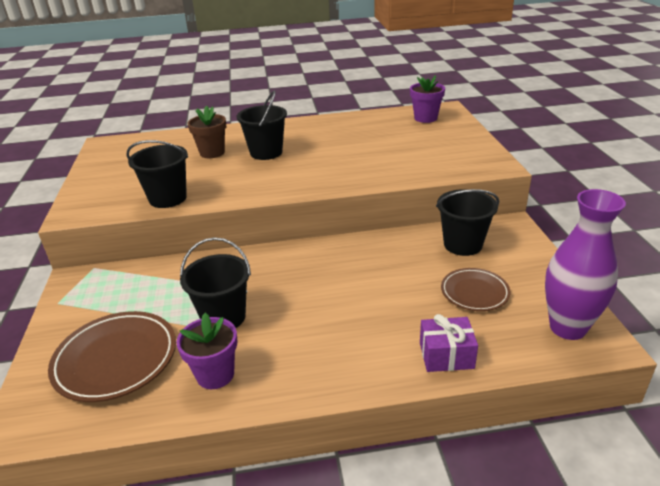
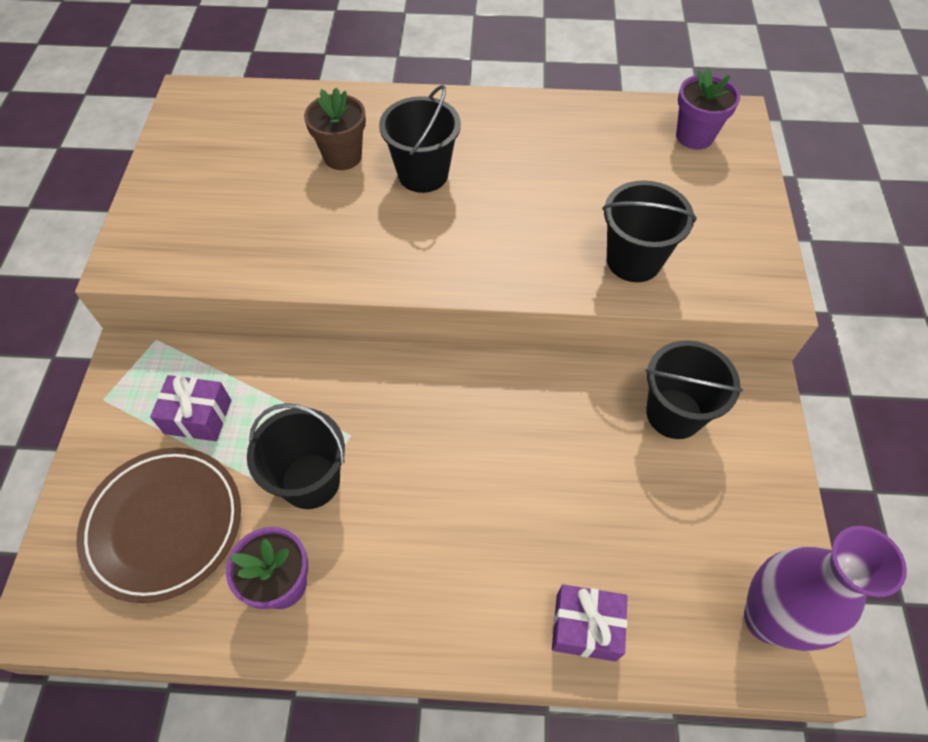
camera: 10 degrees right, 25 degrees up
(132, 299) = (198, 417): none -> purple gift
(168, 198) = (260, 256): black bucket -> black bucket (633, 260)
(474, 292) = (660, 517): brown plate -> none

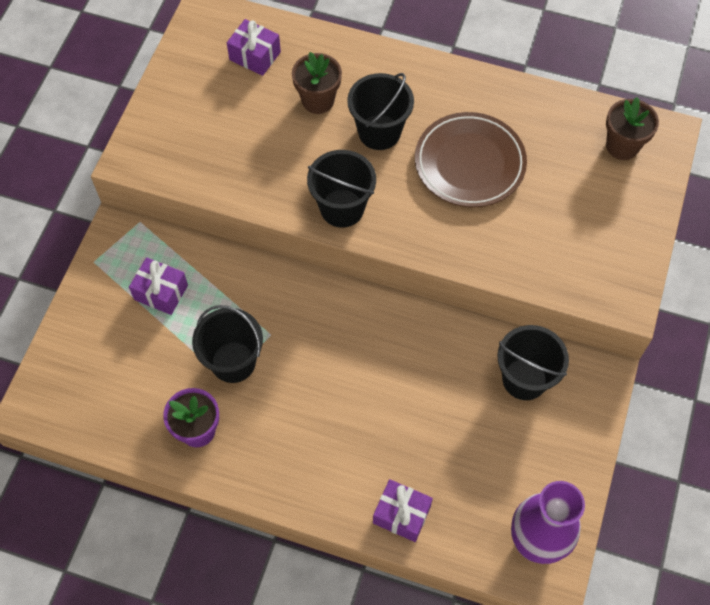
camera: 15 degrees right, 5 degrees up
(164, 525) = (123, 368): brown plate -> brown plate (469, 163)
(257, 126) = (255, 56): none -> purple gift
(633, 260) = (525, 249): black bucket -> black bucket (342, 208)
(694, 136) = (622, 146): purple flower pot -> brown flower pot

